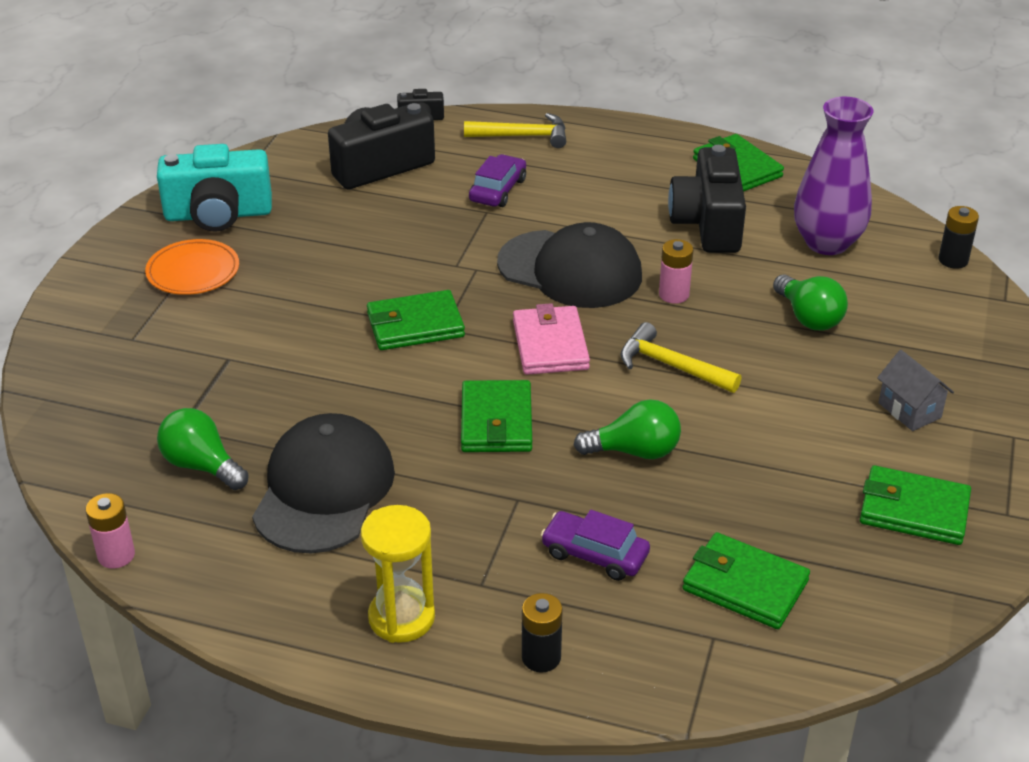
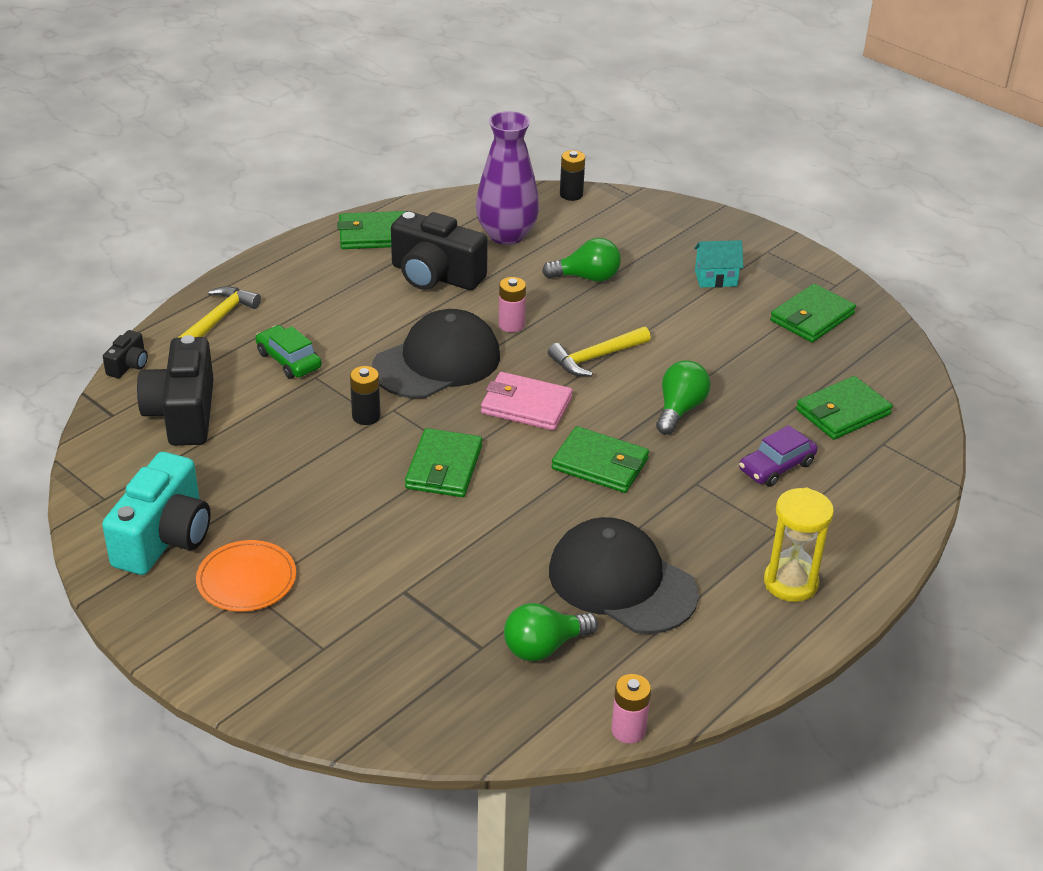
camera: 65 degrees left, 0 degrees up
(498, 190) = (289, 360): purple car -> green car
(541, 657) = (864, 526): black battery -> black battery (366, 416)
(909, 410) = (716, 278): grey house -> turquoise house

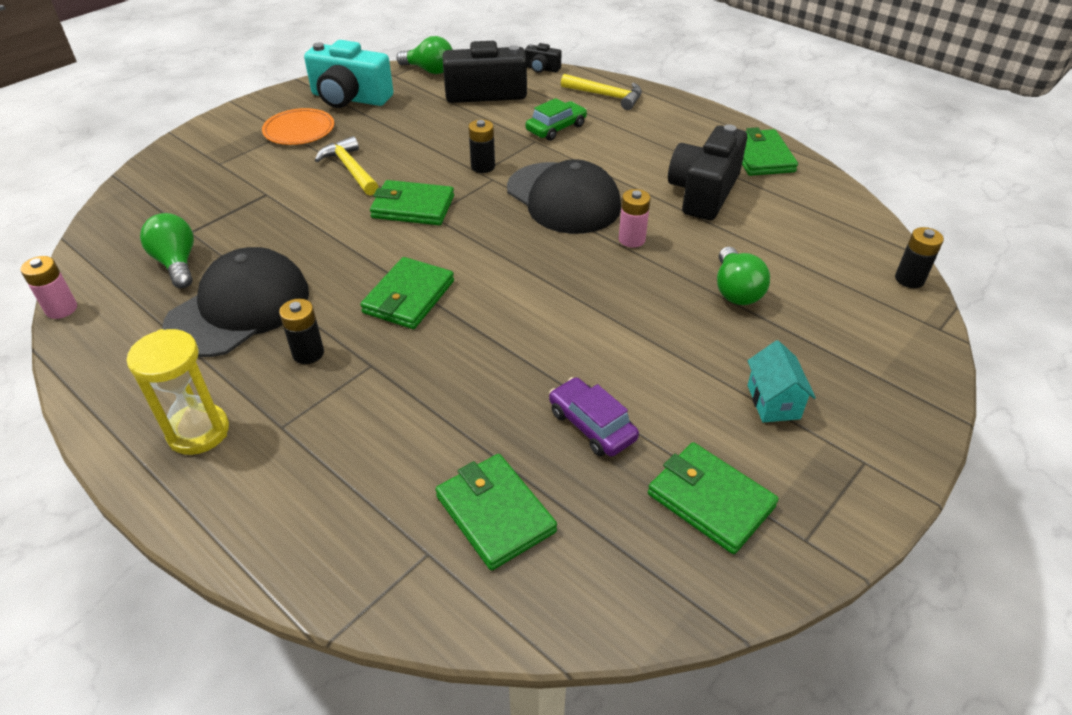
camera: 90 degrees right, 5 degrees up
(506, 235) = (797, 234): purple vase -> none
(526, 405) = (500, 250): pink wallet -> none
(595, 358) = (584, 296): yellow hammer -> yellow hammer (350, 169)
(679, 409) = (497, 357): green light bulb -> green light bulb (429, 70)
(684, 524) = (308, 353): none -> black battery
(776, 466) = (391, 435): purple car -> purple car (592, 425)

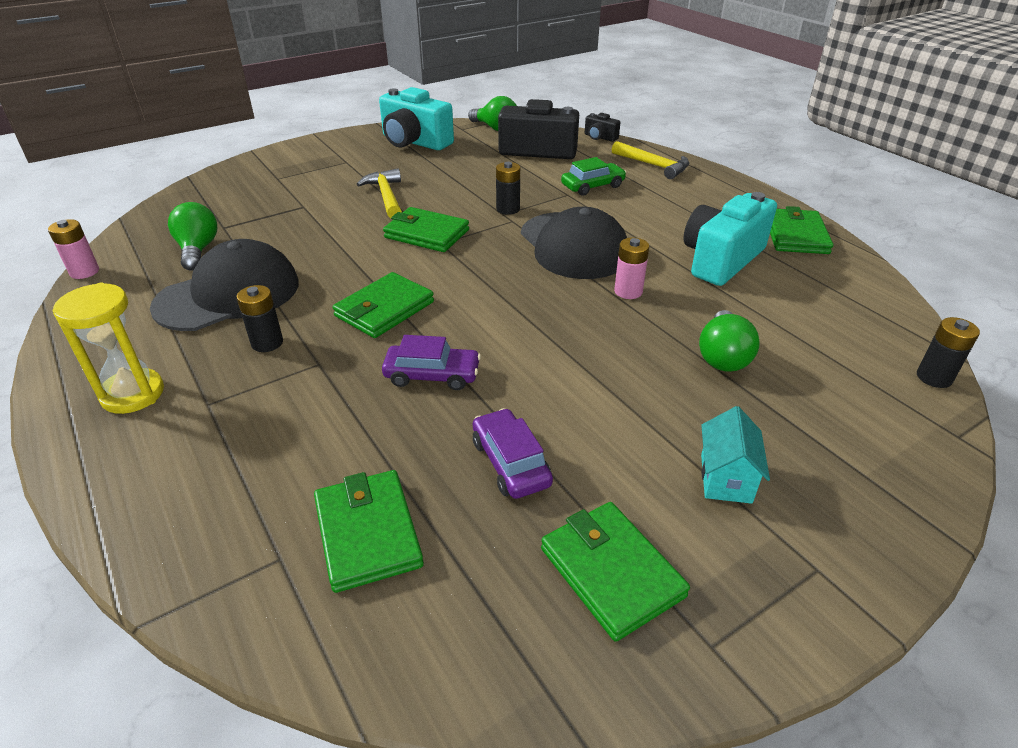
camera: 15 degrees right, 5 degrees down
(299, 130) = (358, 161): orange plate -> none
(486, 356) = (432, 375): none -> purple car
(703, 192) = (721, 260): black camera -> turquoise camera

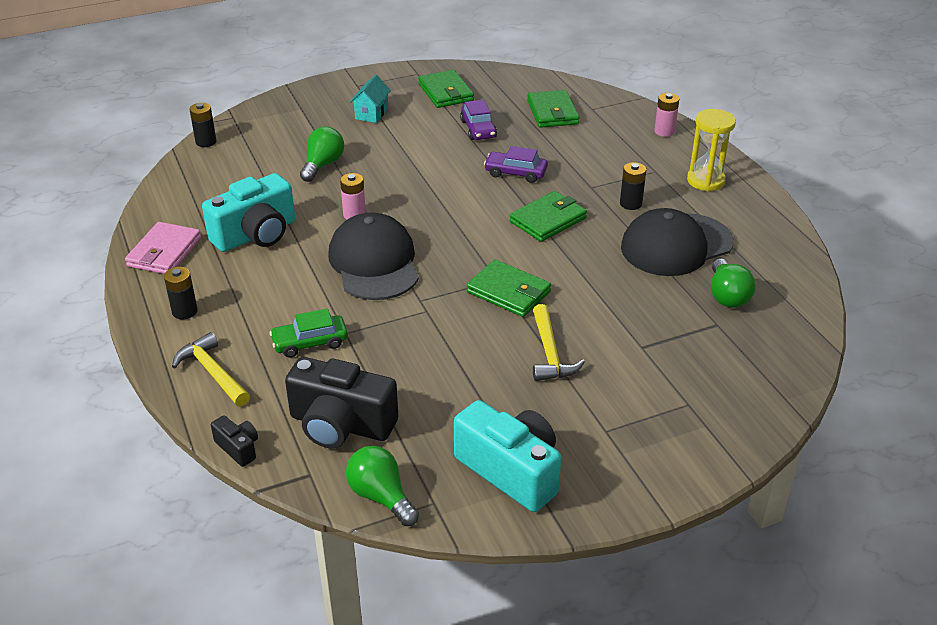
camera: 170 degrees left, 0 degrees up
(84, 272) = (817, 281): pink battery -> pink battery (664, 131)
(508, 209) = (419, 316): black battery -> black battery (184, 311)
(796, 235) = (164, 252): green wallet -> pink wallet

